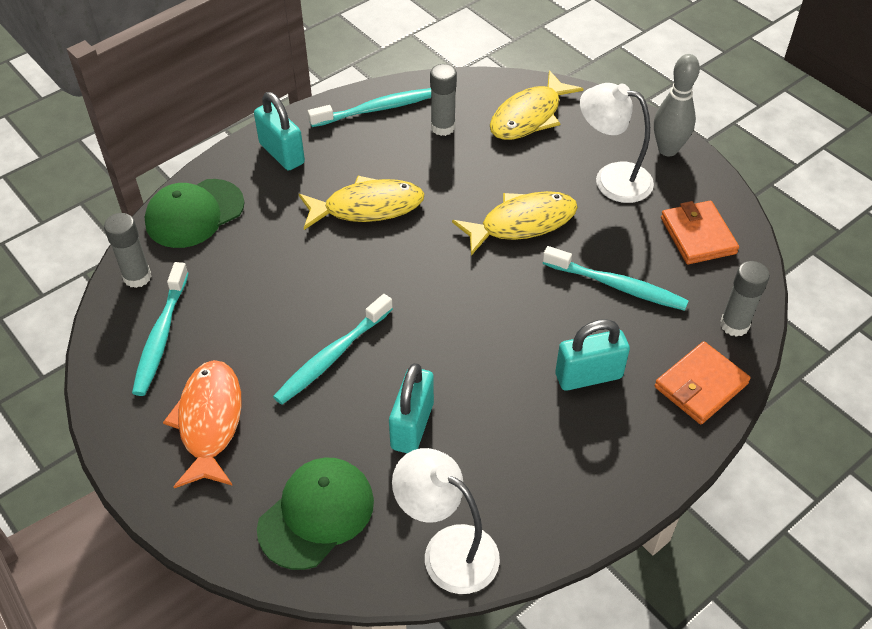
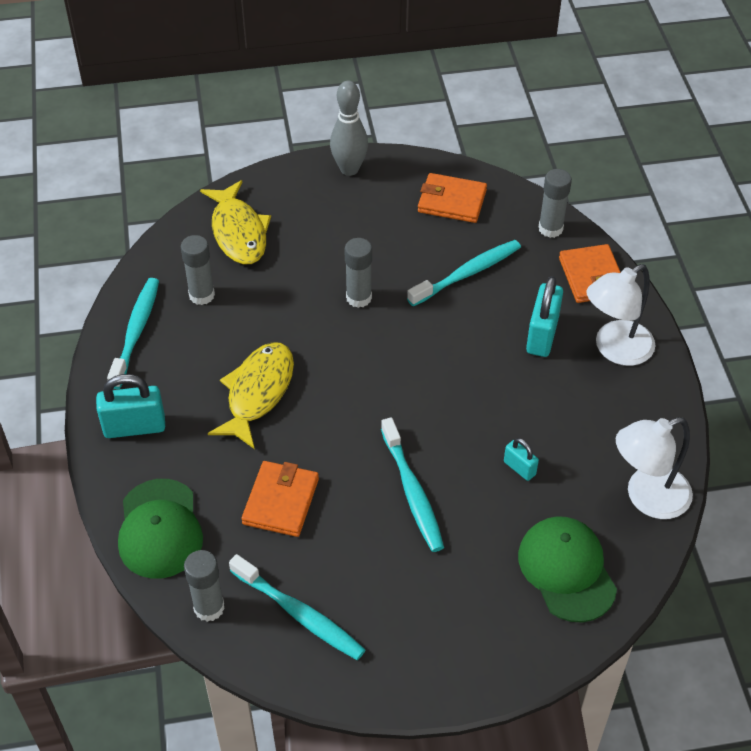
camera: 60 degrees left, 0 degrees up
(209, 422) = (425, 611): orange fish -> none
(266, 273) = (281, 501): none -> orange wallet
(412, 426) = (519, 468): turquoise padlock -> turquoise padlock, size x0.55
(522, 223) = (358, 298): yellow fish -> grey glue stick
(611, 179) = (354, 218): white lamp -> white lamp (615, 349)

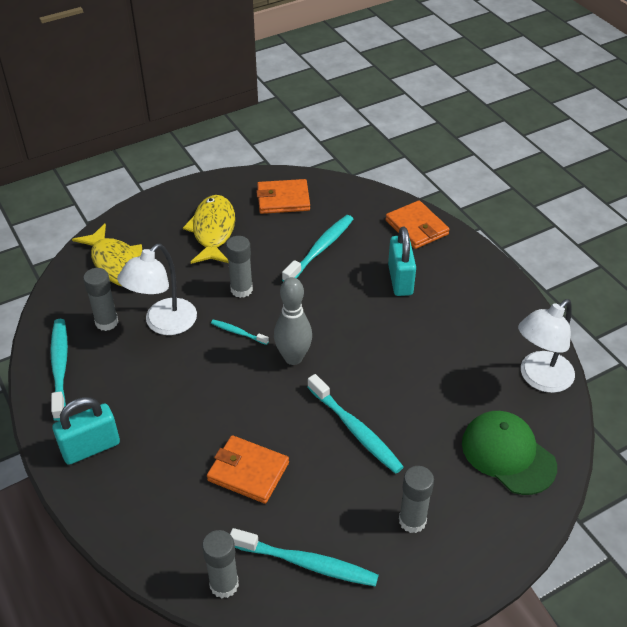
camera: 20 degrees left, 5 degrees down
(160, 529) = (150, 529): green cap -> none
(258, 392) = (189, 387): yellow fish -> yellow fish (213, 231)
(281, 501) = (248, 471): orange wallet -> orange wallet turned 60 degrees counterclockwise
(334, 346) = (238, 332): none -> turquoise toothbrush
(349, 169) = (190, 195): grey bowling pin -> grey bowling pin (293, 358)
(519, 468) = (432, 385): turquoise padlock -> none
(550, 229) = (368, 201): grey glue stick -> grey glue stick (412, 521)
(615, 349) = (460, 275): white lamp -> white lamp (164, 324)

